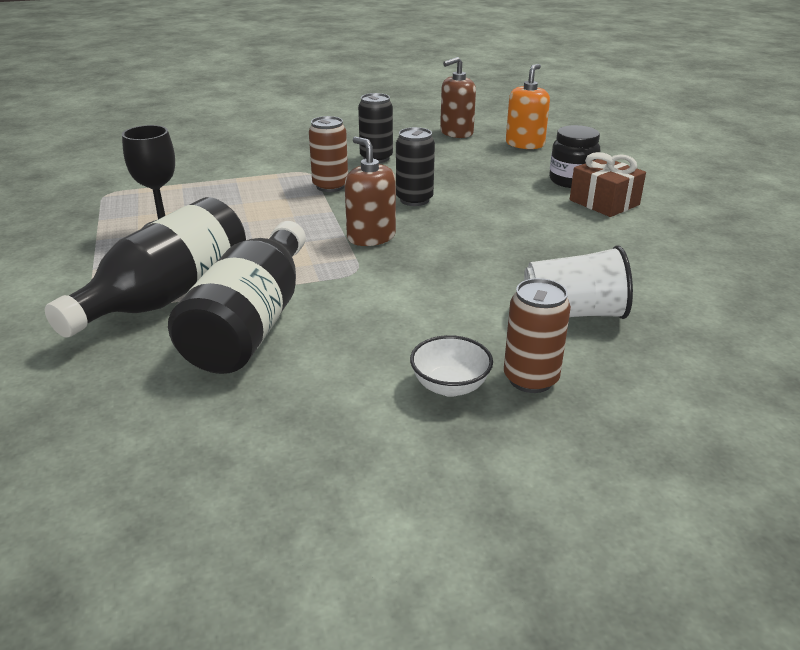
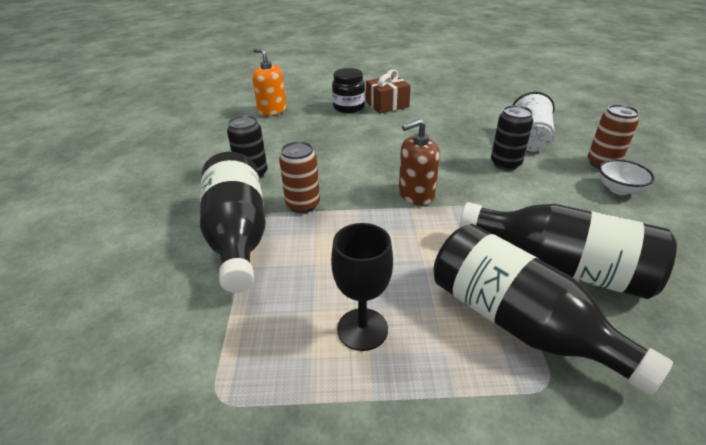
camera: 75 degrees left, 5 degrees up
(276, 169) = (238, 235): none -> black bottle
(414, 200) = (353, 167): black can -> black can (505, 164)
(456, 133) = (224, 131): brown soap dispenser -> none

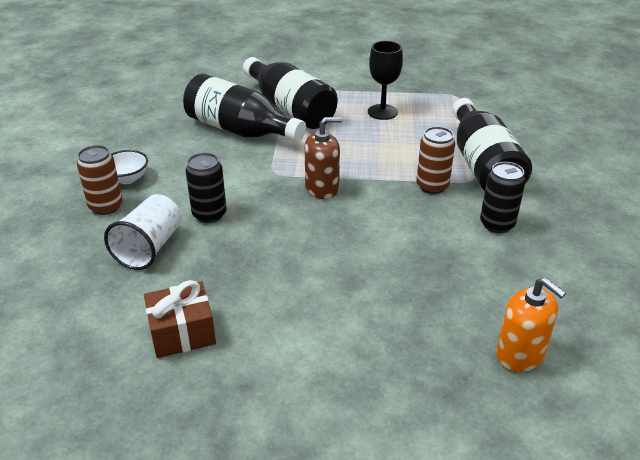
camera: 175 degrees left, 0 degrees up
(349, 107) = (383, 348): black jar -> none
(387, 105) = (314, 349): brown gift -> brown gift (182, 332)

